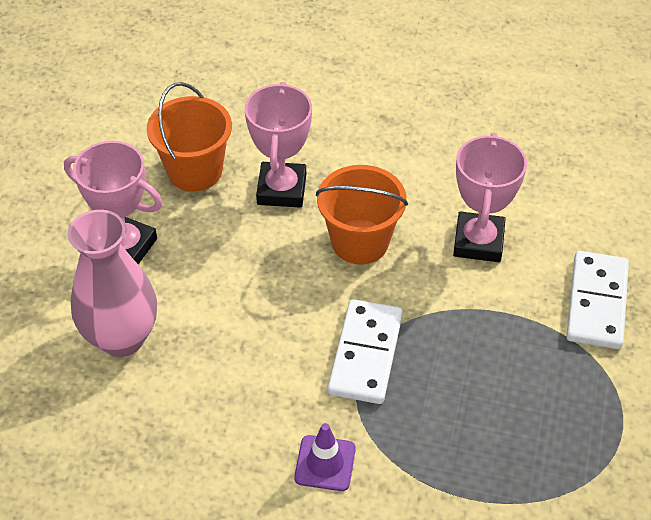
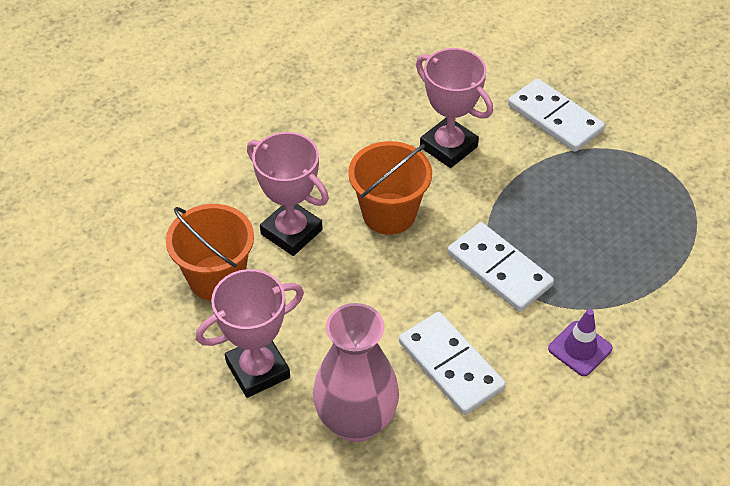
camera: 55 degrees left, 0 degrees up
(228, 373) = (450, 366): none -> white domino

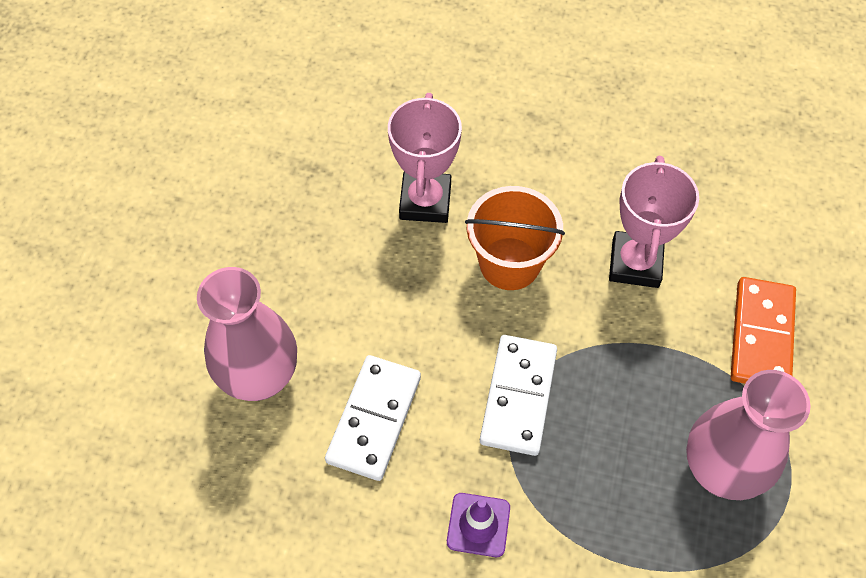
camera: 55 degrees right, 10 degrees up
(216, 278) = (332, 179): orange bucket -> none
(258, 370) = (261, 269): pink trophy -> none
(555, 118) = (762, 336): white domino -> orange domino
(633, 196) = (720, 470): none -> pink vase

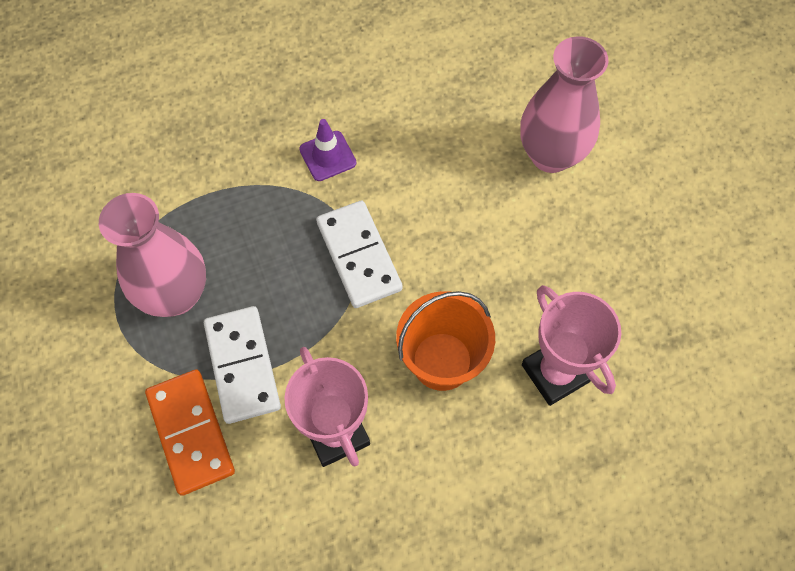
camera: 145 degrees right, 5 degrees up
(374, 419) = (449, 177): white domino -> white domino (243, 365)

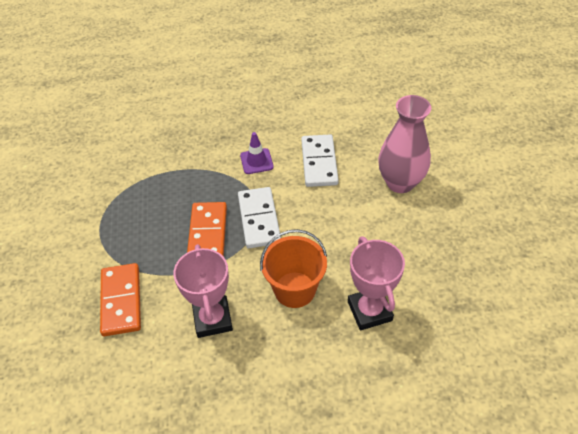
camera: 15 degrees right, 15 degrees down
(175, 295) = (139, 221): pink vase -> none
(243, 365) = (166, 268): white domino -> white domino (319, 162)
(289, 295) = (208, 234): none -> orange domino

